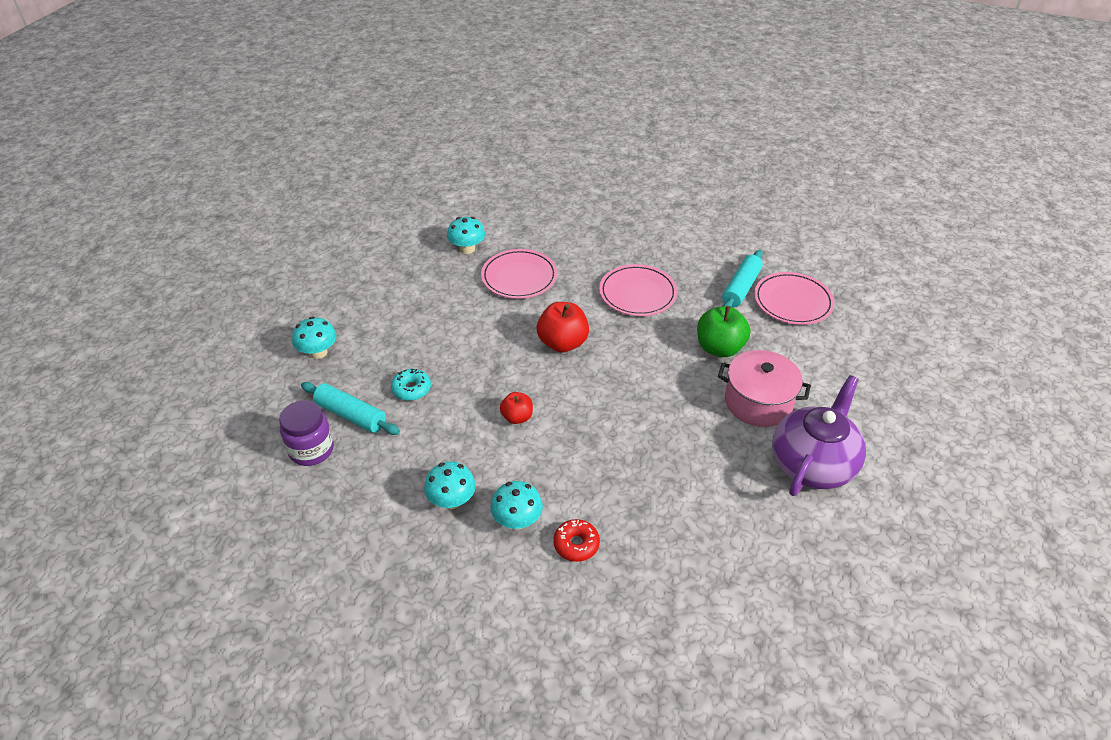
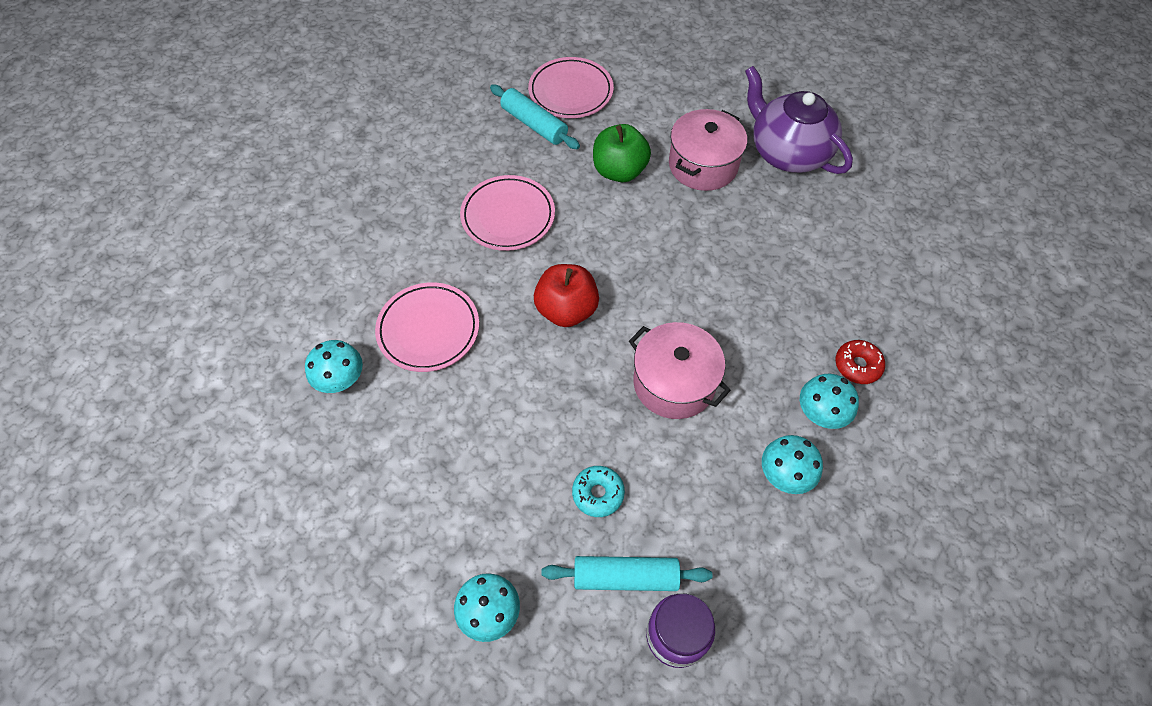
camera: 75 degrees left, 15 degrees up
(351, 415) = (625, 577): turquoise rolling pin -> turquoise rolling pin turned 45 degrees clockwise
(517, 417) = (674, 383): red apple -> pink pot

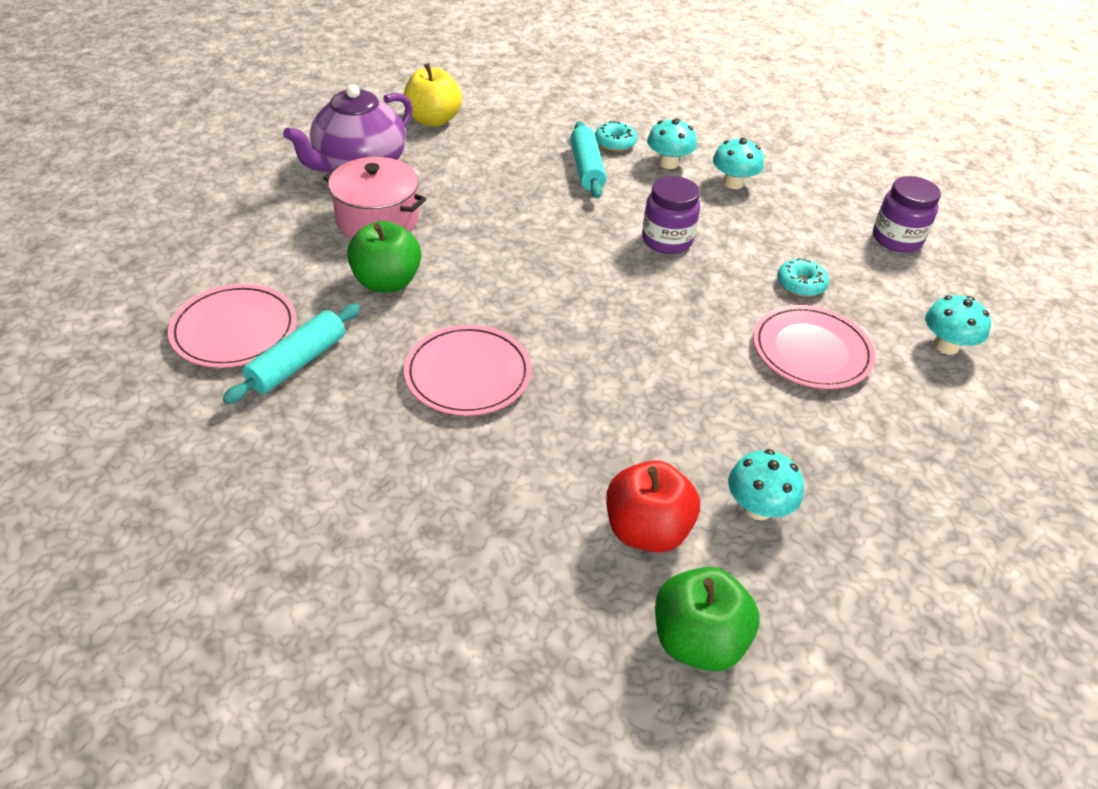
camera: 100 degrees left, 15 degrees down
(253, 318) = (698, 640): none -> green apple
(428, 329) = (659, 431): pink plate -> pink plate (811, 351)
(566, 310) = (600, 315): red apple -> red apple (646, 530)
(625, 577) = (866, 266): turquoise rolling pin -> turquoise rolling pin (587, 168)
(674, 383) = (667, 240): pink pot -> purple jar
(857, 365) = (615, 143): red donut -> turquoise donut
(878, 207) = (433, 120): none -> yellow apple

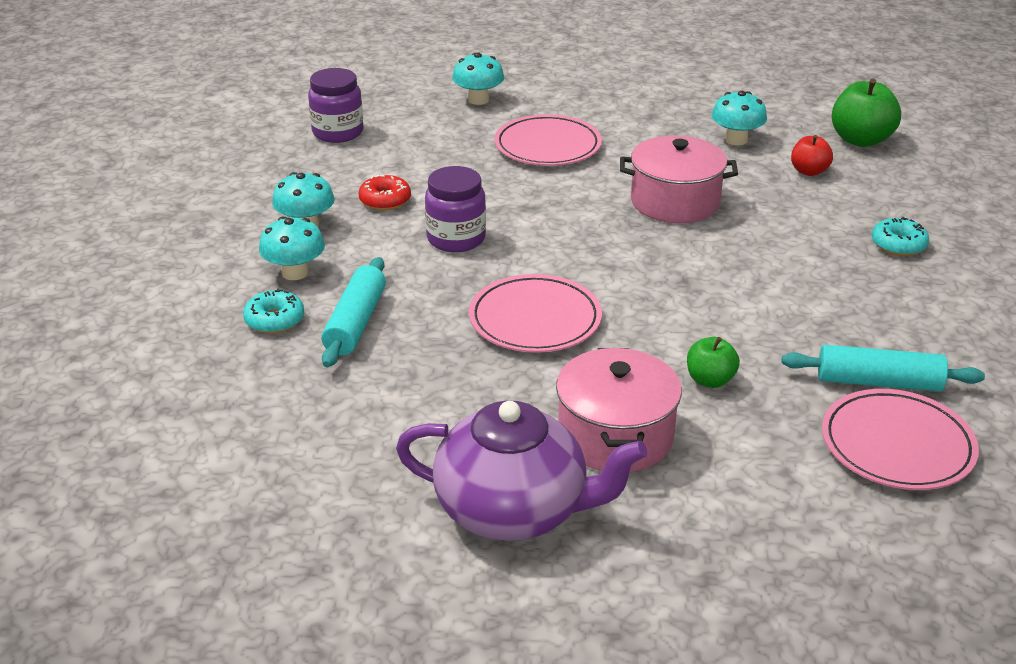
camera: 115 degrees left, 10 degrees down
(387, 282) = (710, 380): green apple -> green apple, size x0.59
(433, 120) = (331, 495): yellow apple -> none
(468, 374) = (769, 285): pink plate -> pink plate (535, 319)
(587, 168) = (356, 323): turquoise rolling pin -> turquoise rolling pin turned 45 degrees counterclockwise
(646, 530) = (809, 171): red apple -> red apple, size x0.59
(647, 386) = (675, 202): none -> pink pot
(752, 227) = (385, 200): none -> red donut
(800, 284) = (458, 163): turquoise donut -> turquoise donut (898, 245)

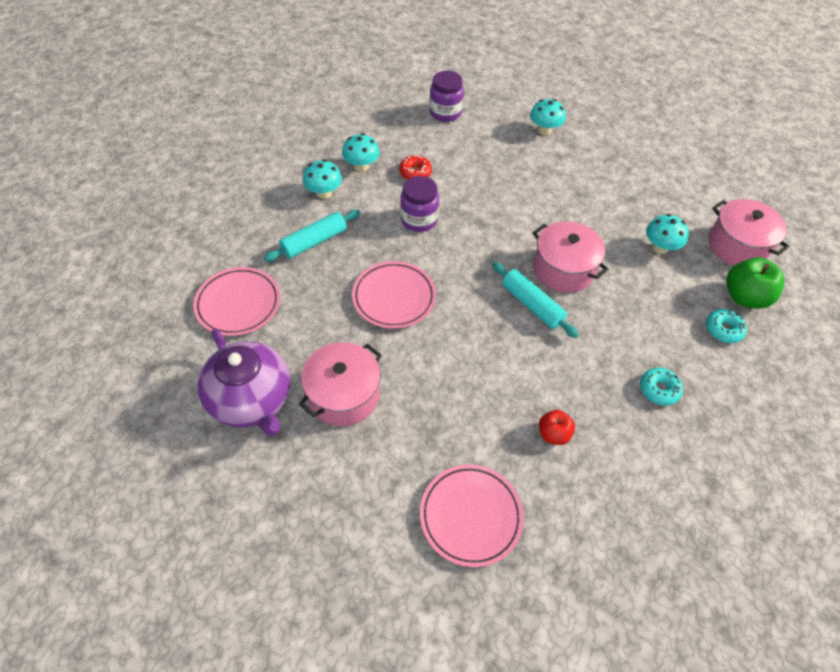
camera: 40 degrees right, 20 degrees up
(274, 320) = (284, 216): turquoise donut -> turquoise donut (723, 329)
(547, 146) = (542, 186): pink plate -> pink plate (238, 304)
(710, 380) = (430, 398): green apple -> none
(798, 106) = (737, 246): none -> pink pot
(809, 171) = (675, 299): red apple -> red apple (553, 434)
(878, 382) = (516, 470): turquoise rolling pin -> turquoise rolling pin (532, 305)

